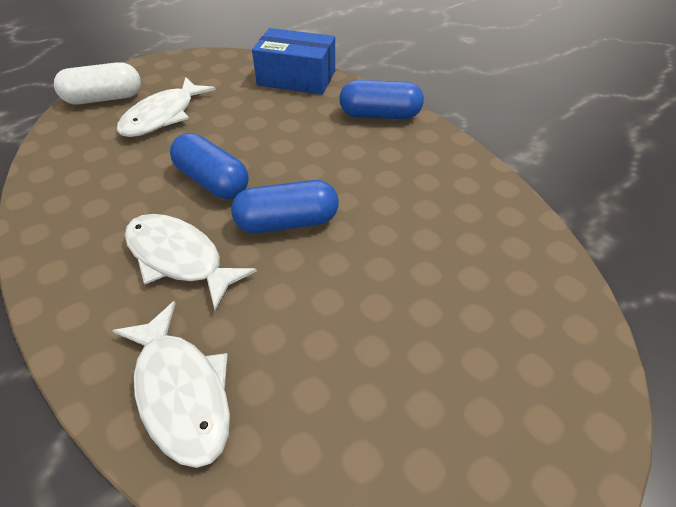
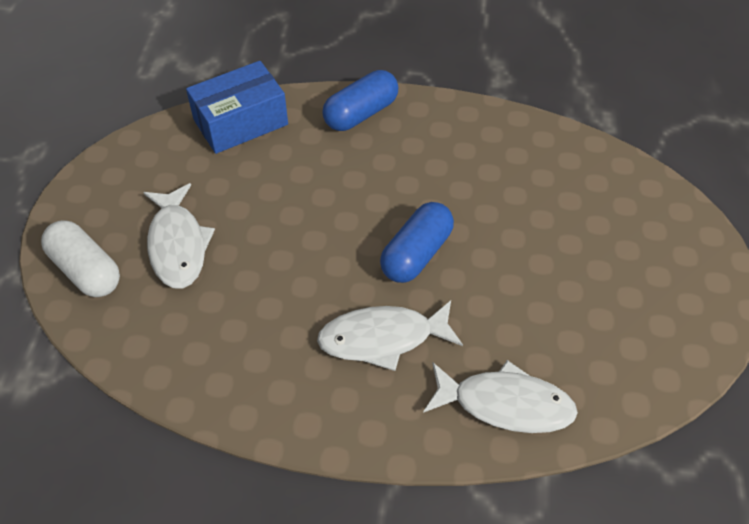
camera: 45 degrees left, 5 degrees up
(104, 98) = (86, 270): white capsule -> white capsule turned 75 degrees counterclockwise
(213, 181) = (316, 266): blue capsule -> none

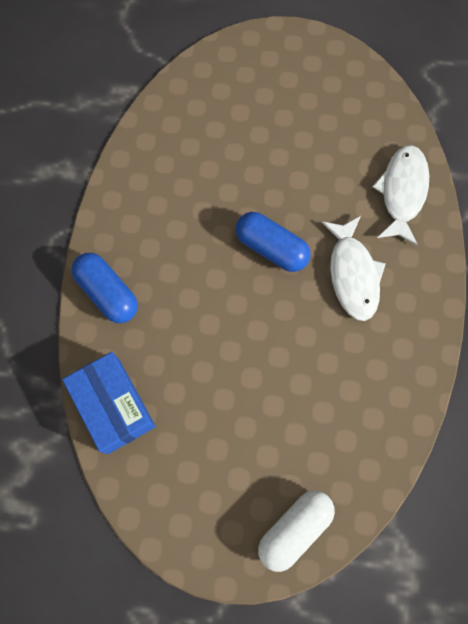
camera: 90 degrees left, 20 degrees up
(177, 245) = (265, 448): white fish -> none

